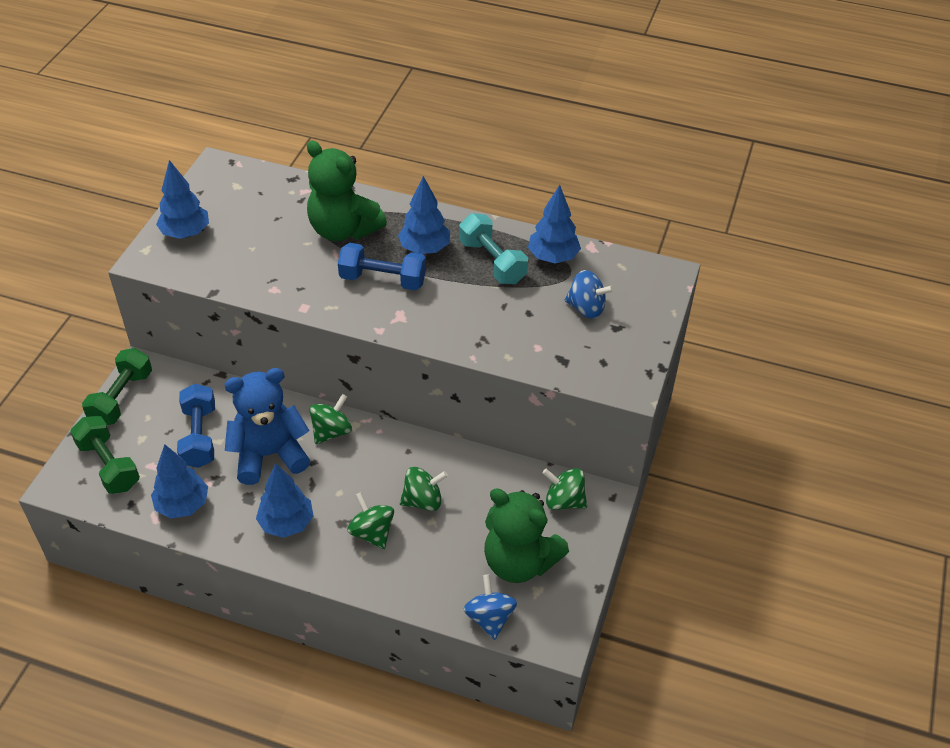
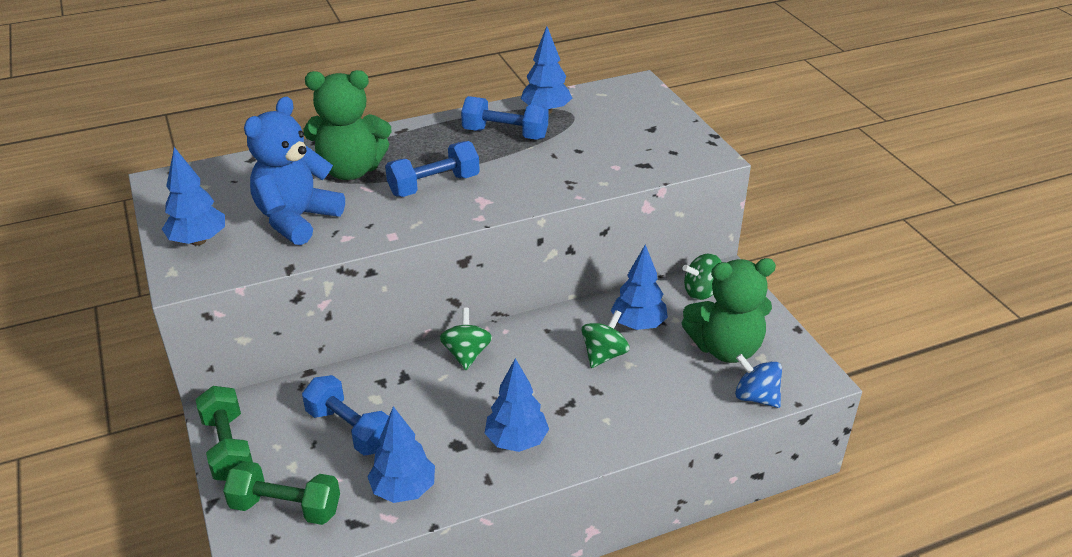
camera: 40 degrees left, 10 degrees down
(269, 455) = (434, 403): blue teddy bear -> blue teddy bear (296, 219)
(372, 532) = (594, 401): green spinning top -> none
(424, 248) = (439, 150): blue tree -> blue tree (638, 324)
(492, 262) = (505, 134): turquoise dumbbell -> blue dumbbell
(586, 308) = (614, 128): blue spinning top -> none

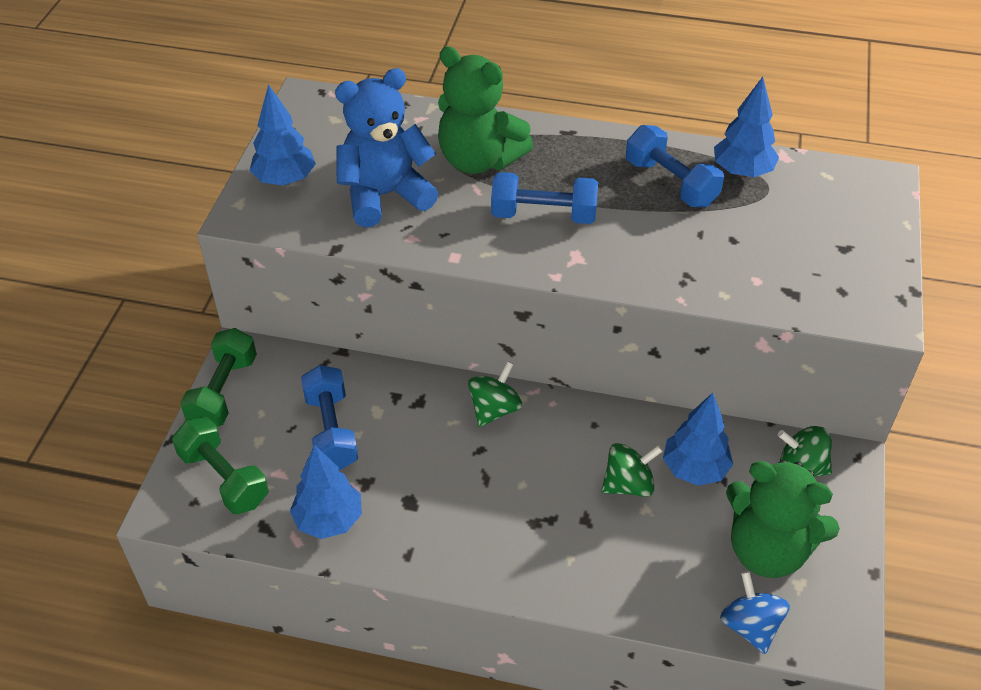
camera: 35 degrees right, 10 degrees up
(516, 441) = (466, 530): blue tree -> none

